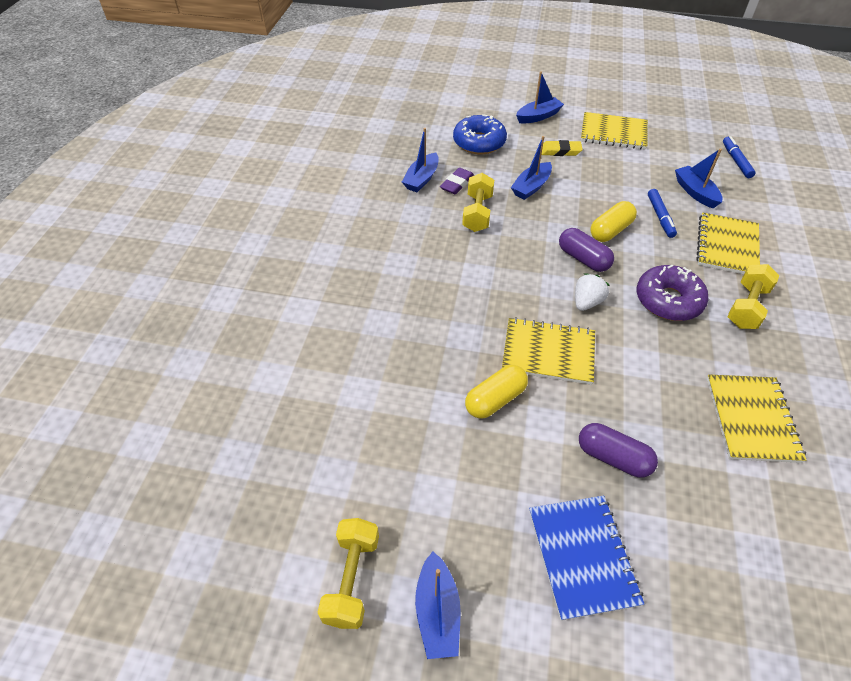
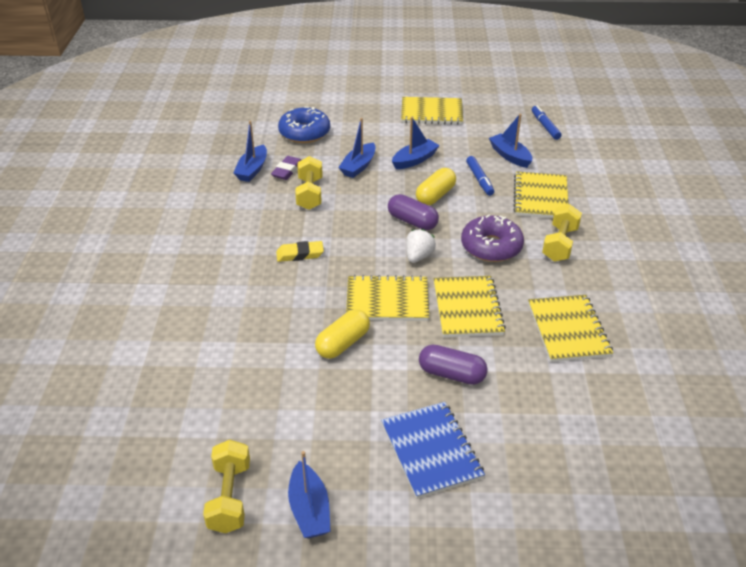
camera: 10 degrees left, 10 degrees down
(538, 116) = (359, 105): blue boat -> blue boat (414, 160)
(560, 151) = (383, 133): yellow eraser -> yellow eraser (300, 254)
(636, 374) = (467, 308): none -> yellow notebook

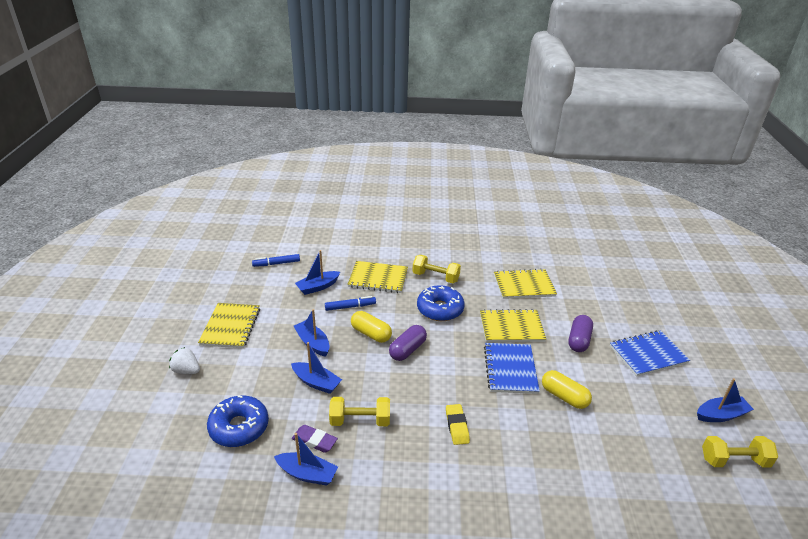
camera: 90 degrees left, 5 degrees down
(387, 301) = (510, 369): yellow notebook -> blue notebook
(418, 256) = (454, 349): white strawberry -> white strawberry (186, 370)
(491, 246) = (440, 309): purple donut -> blue donut

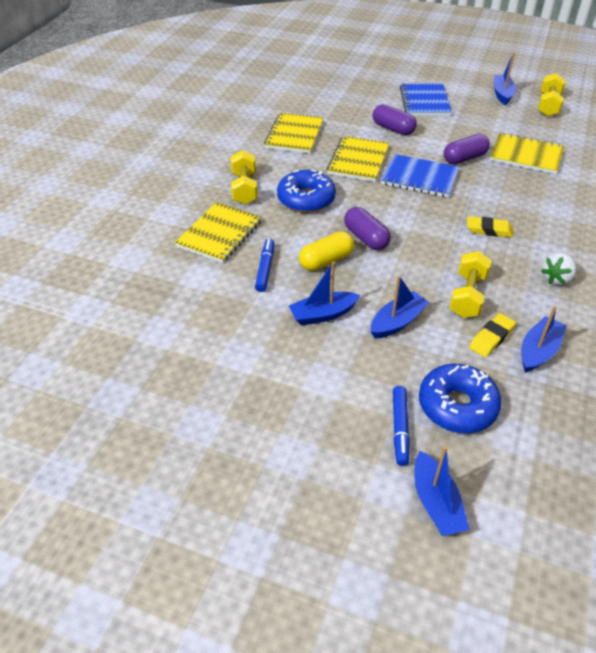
camera: 70 degrees left, 10 degrees up
(186, 370) = (330, 459): white strawberry -> white strawberry (556, 278)
(230, 326) = (250, 398): yellow notebook -> yellow notebook (526, 155)
(276, 263) = (120, 327): blue marker -> blue marker (400, 428)
(314, 441) = (491, 338): purple eraser -> yellow eraser
(318, 287) = (206, 292): blue boat -> blue boat (436, 503)
(435, 277) = (244, 188): yellow dumbbell -> yellow dumbbell turned 45 degrees counterclockwise
(564, 396) = (464, 158): yellow capsule -> purple capsule

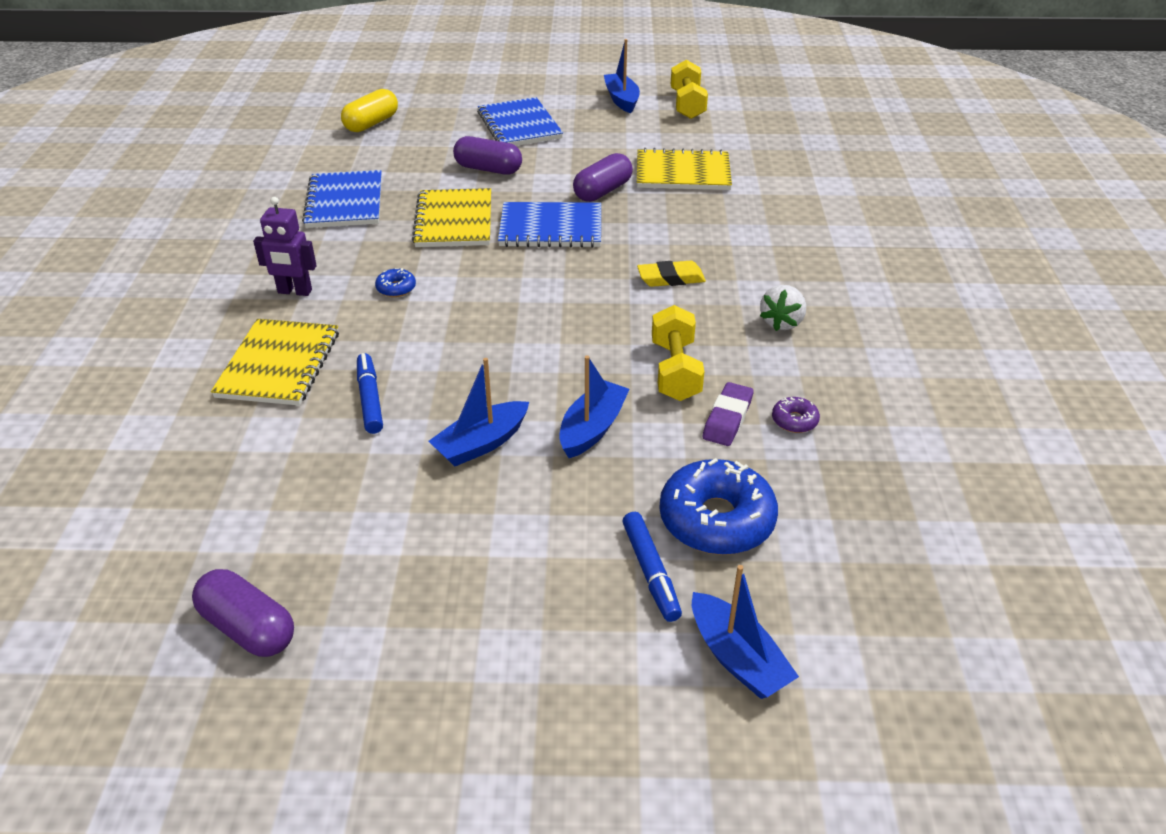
camera: 20 degrees left, 5 degrees down
(244, 188) = (294, 291): yellow dumbbell -> purple robot
(294, 135) = (345, 202): yellow notebook -> blue notebook
(306, 199) = (396, 288): blue donut -> blue donut, size x0.45
(326, 260) = (458, 367): yellow capsule -> yellow capsule (371, 123)
(366, 238) = (504, 324): purple capsule -> purple capsule (248, 628)
(491, 338) = (727, 418): yellow eraser -> purple eraser
(538, 351) = (794, 420): blue boat -> purple donut

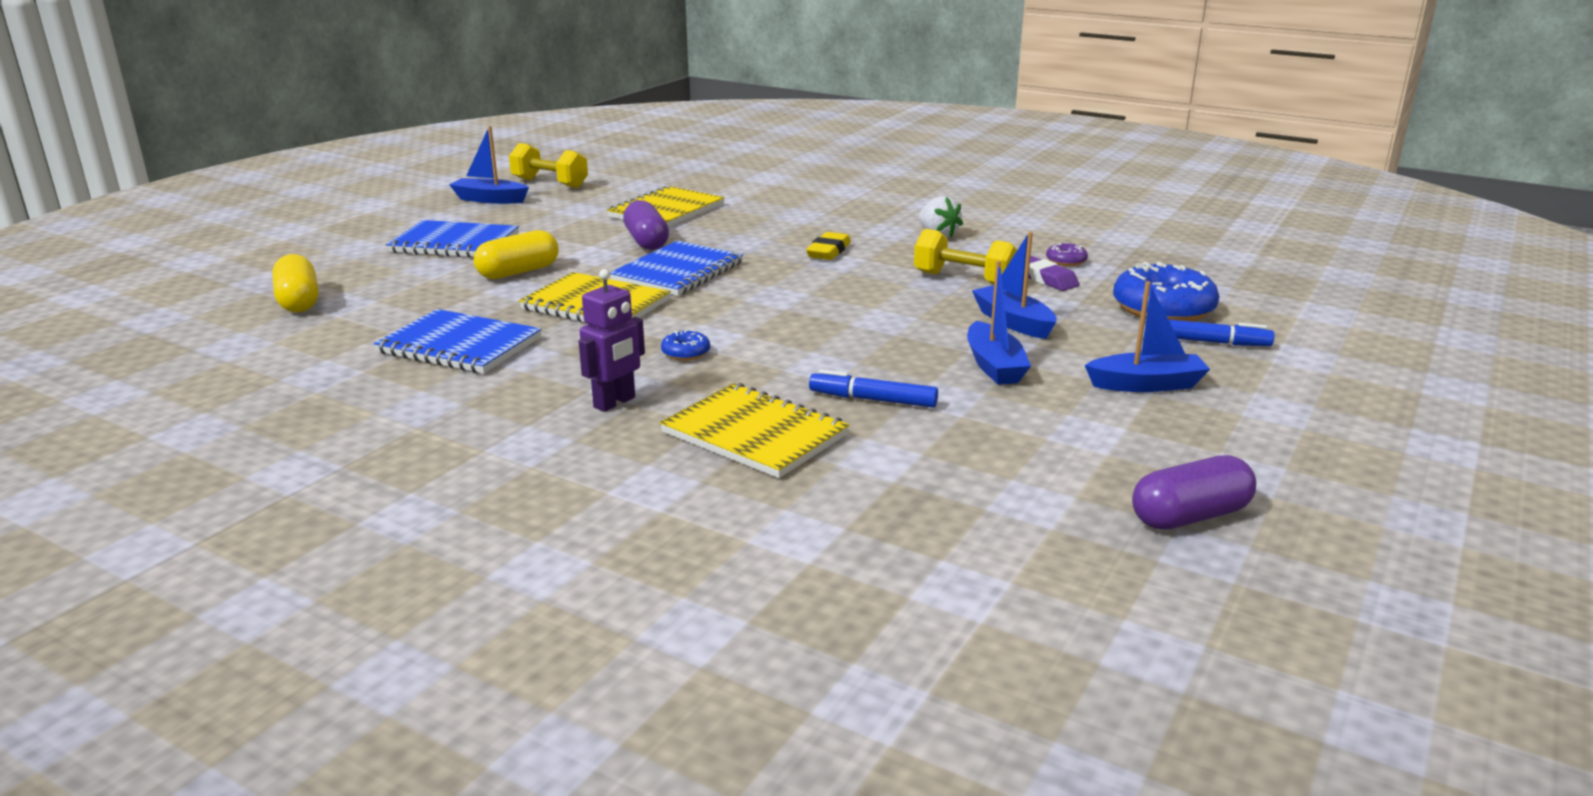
camera: 60 degrees left, 15 degrees down
(488, 169) = (518, 272): purple capsule -> yellow capsule
(737, 658) = (1315, 337): blue boat -> blue boat (1146, 385)

